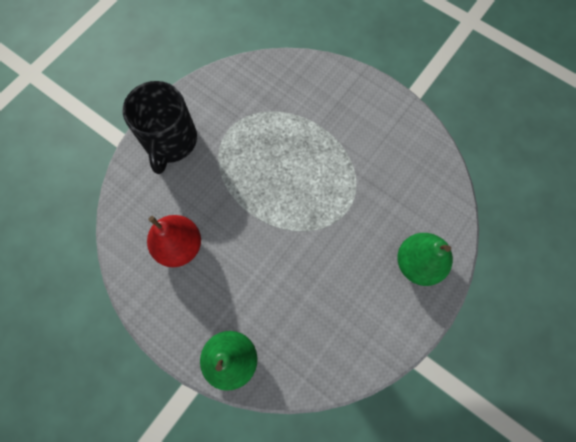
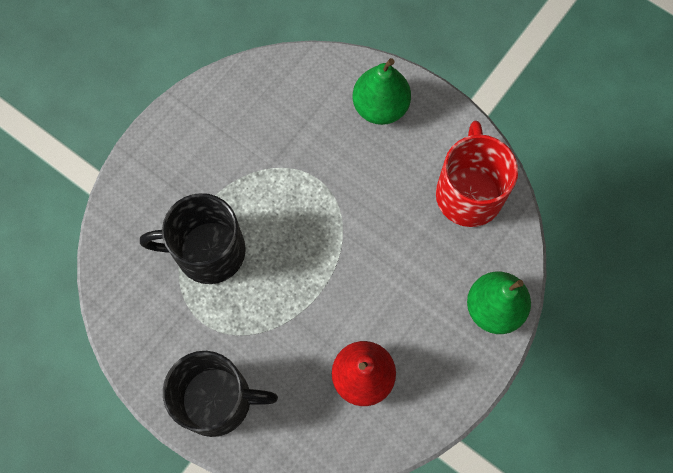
camera: 90 degrees left, 0 degrees up
(284, 131) = (208, 251): none -> black mug
(339, 341) = (469, 193): none -> red mug

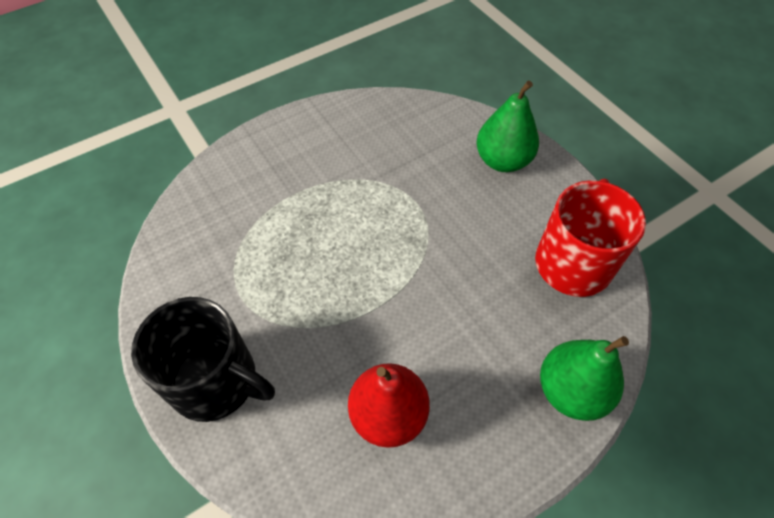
camera: 20 degrees right, 15 degrees down
(208, 251) = (279, 233): black mug -> none

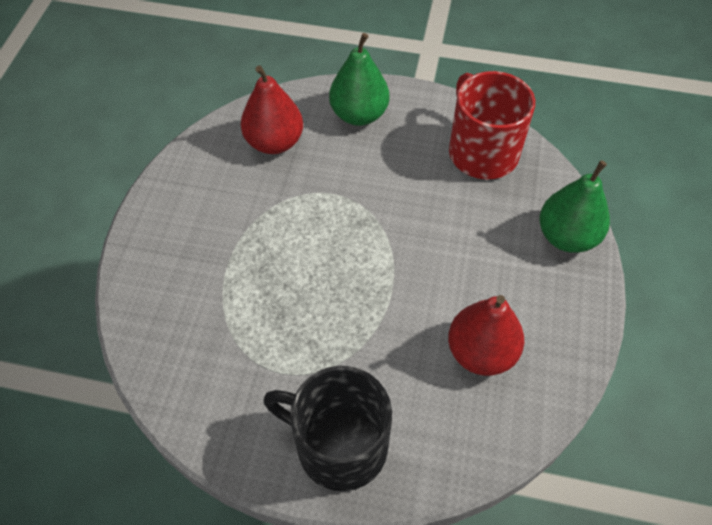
camera: 45 degrees left, 0 degrees up
(215, 381) = (339, 445): black mug -> black mug turned 135 degrees counterclockwise
(417, 136) = (274, 142): none -> red pear

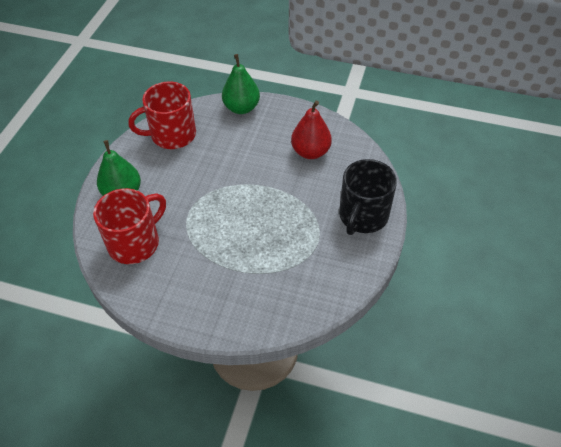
camera: 85 degrees left, 5 degrees down
(274, 142) = (135, 243): red pear -> red mug

